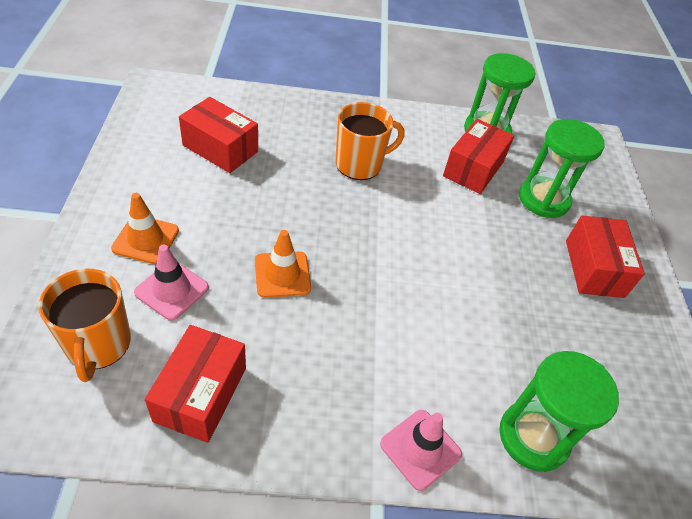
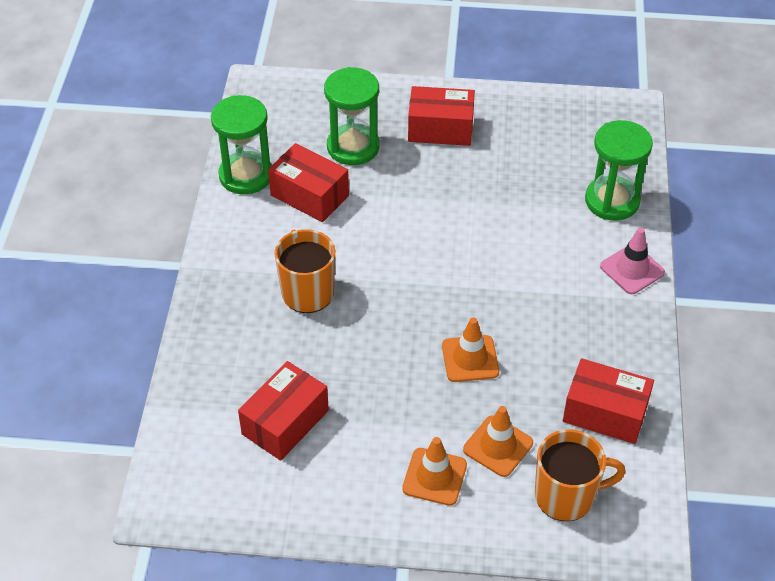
camera: 80 degrees left, 0 degrees up
(172, 290) = (498, 446): pink traffic cone -> orange traffic cone

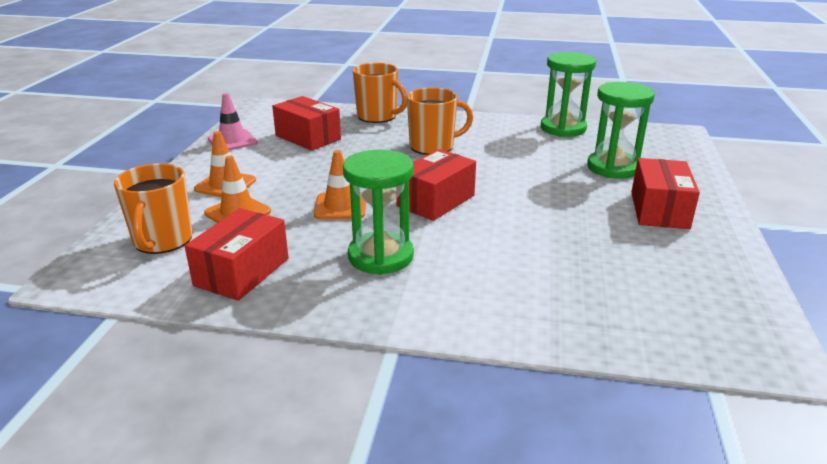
camera: 95 degrees right, 20 degrees down
(206, 356) = (378, 116): none -> orange mug
(309, 195) = (544, 149): red box -> red box (435, 201)
(612, 201) = (568, 314): green hourglass -> green hourglass (380, 256)
(632, 269) = (444, 316): pink traffic cone -> pink traffic cone (232, 141)

